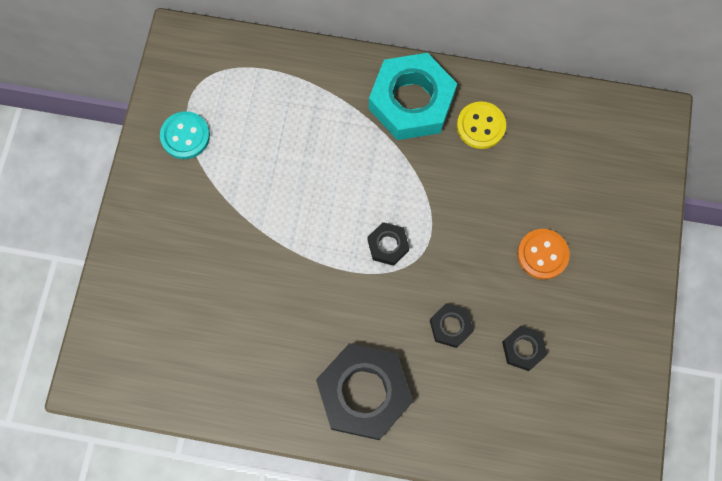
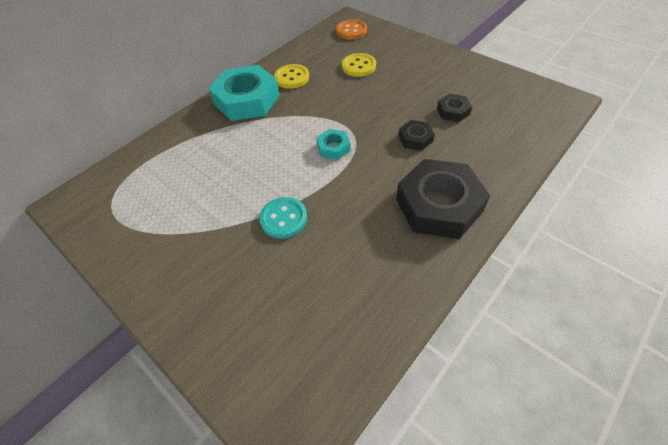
camera: 55 degrees left, 20 degrees down
(185, 136) = (140, 233): turquoise button -> turquoise button (283, 219)
(388, 245) = (333, 147): black nut -> turquoise nut
(542, 254) = (395, 82): orange button -> orange button (351, 31)
(550, 193) = (358, 66): none -> yellow button

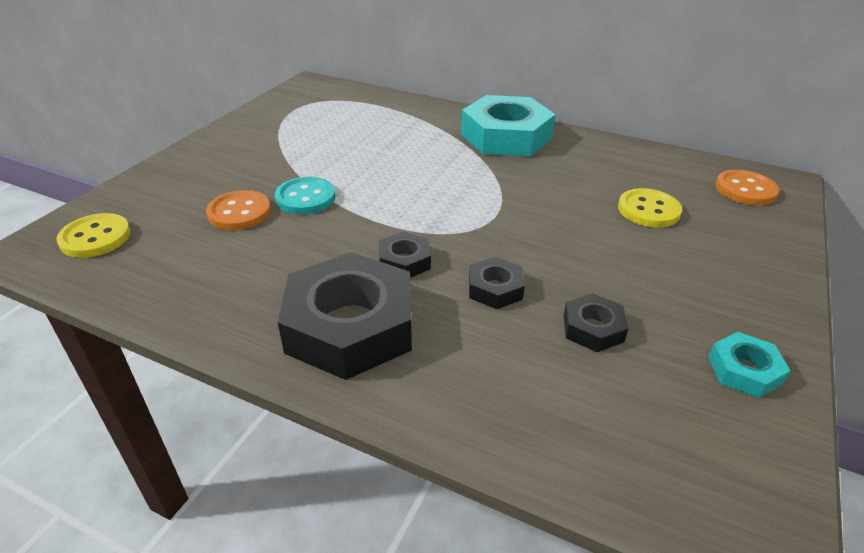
camera: 70 degrees right, 15 degrees down
(289, 263) = (239, 212): none -> orange button
(292, 78) = (575, 159): yellow button -> yellow button (95, 238)
(333, 147) = (442, 214): turquoise nut -> turquoise nut (744, 370)
(380, 172) = (404, 261): none -> black nut

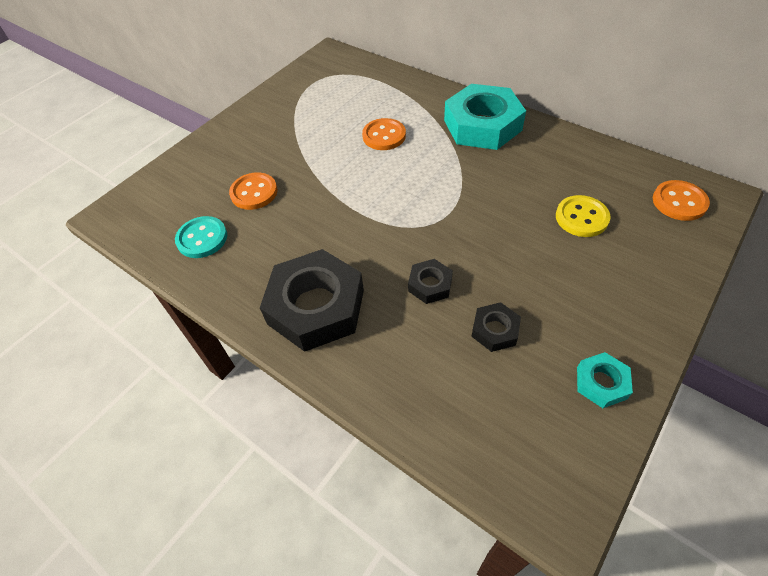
camera: 15 degrees right, 15 degrees up
(95, 238) = (152, 208): yellow button -> none
(305, 198) = (305, 181): turquoise button -> turquoise button (202, 238)
(394, 151) = (384, 136): none -> orange button
(404, 261) = (367, 251): black nut -> none

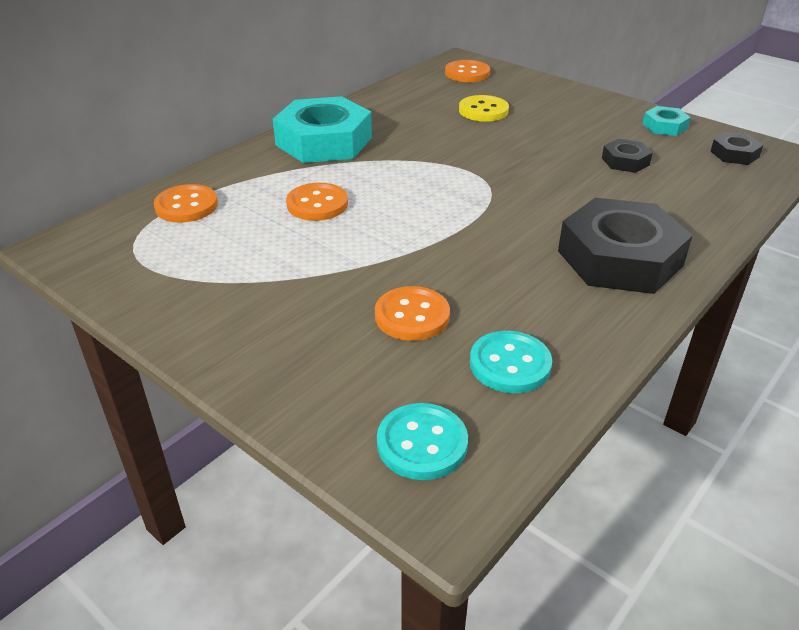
camera: 90 degrees left, 15 degrees down
(149, 204) = (422, 443): none -> turquoise button
(376, 83) = (186, 206): none -> orange button
(430, 285) = (576, 188): black nut -> black nut (734, 154)

